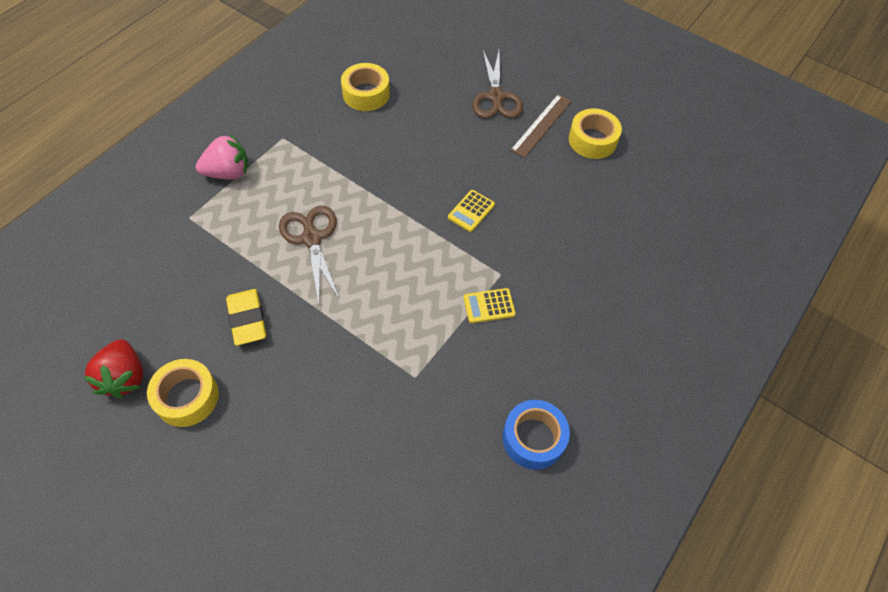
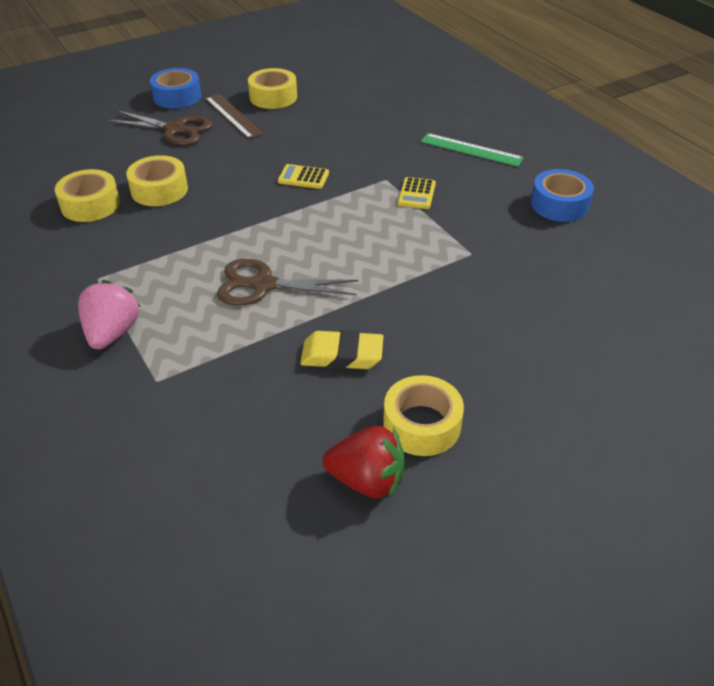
camera: 65 degrees left, 15 degrees down
(404, 124) = (159, 190): none -> yellow tape
(471, 211) = (303, 177): yellow calculator -> yellow calculator turned 135 degrees clockwise
(549, 75) = (177, 97): none -> blue tape
(593, 331) = (471, 150): none -> green ruler

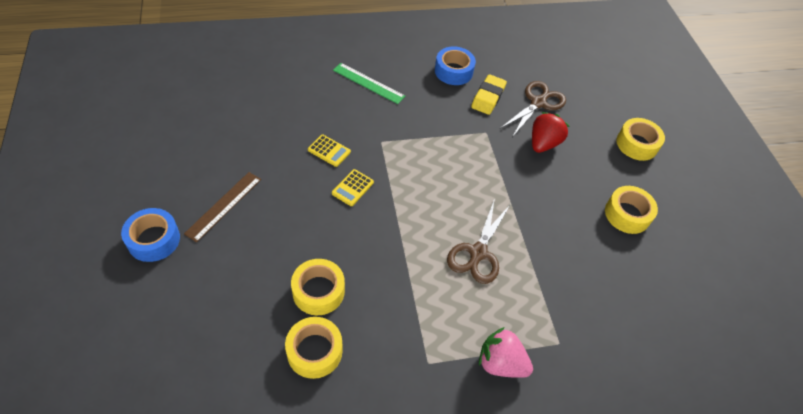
camera: 75 degrees left, 10 degrees up
(175, 130) = (220, 256): brown scissors -> brown scissors (538, 103)
(233, 116) = (224, 206): brown ruler -> brown ruler turned 45 degrees counterclockwise
(273, 97) = (209, 168): yellow tape -> yellow tape (637, 144)
(342, 355) = (562, 232): yellow eraser -> yellow eraser (488, 97)
(367, 480) = (663, 254): red strawberry -> red strawberry (543, 143)
(416, 194) = (408, 132): yellow calculator -> yellow calculator (329, 151)
(471, 150) = (368, 83): green ruler -> green ruler turned 75 degrees clockwise

